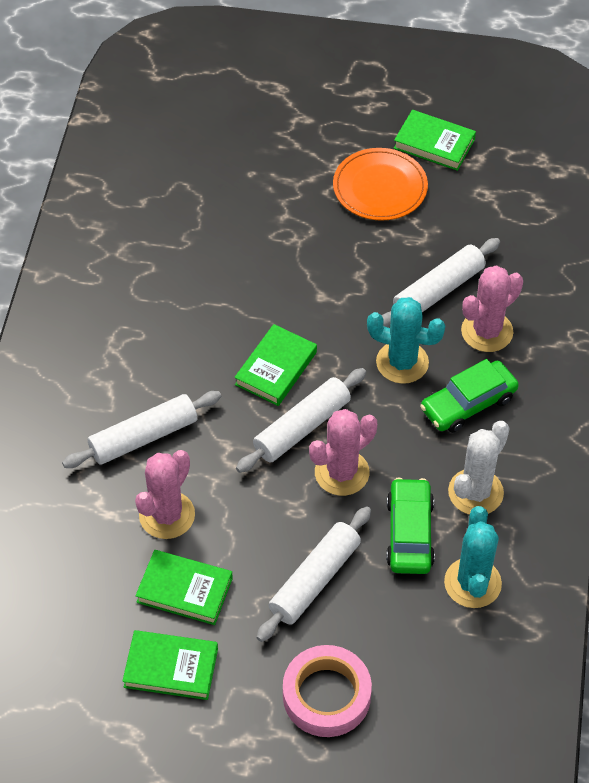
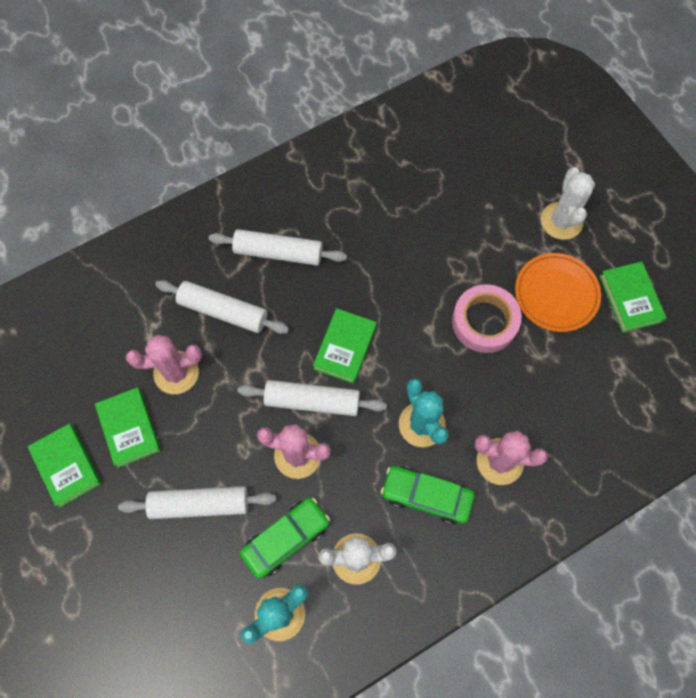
camera: 50 degrees right, 15 degrees up
(276, 368) = (345, 347): green book -> green book turned 60 degrees counterclockwise
(318, 136) = (561, 221): none -> white cactus
(326, 695) = (117, 582): pink tape -> pink tape (484, 321)
(438, 291) = (504, 401): white rolling pin -> white rolling pin (278, 253)

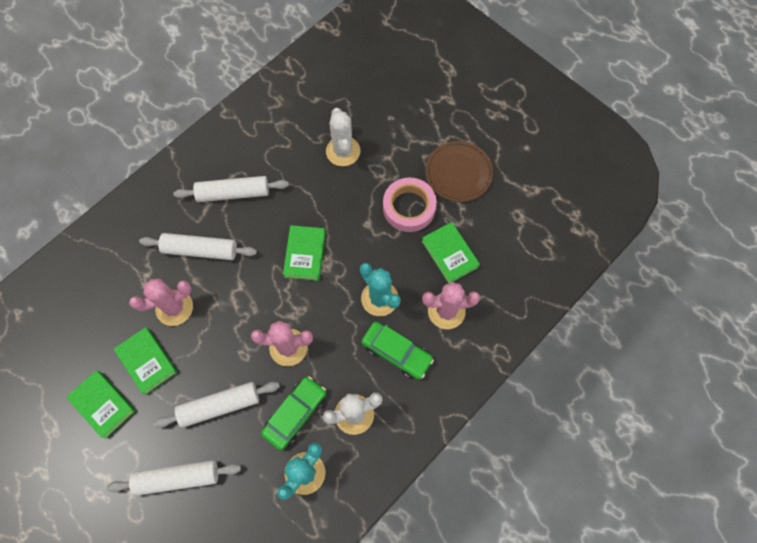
camera: 15 degrees left, 0 degrees up
(312, 401) = (289, 302): white rolling pin -> white rolling pin (177, 478)
(426, 496) = (396, 352): green car -> green car turned 150 degrees counterclockwise
(556, 294) = (458, 173): orange plate -> brown plate
(561, 221) = (449, 116): white cactus -> white cactus (343, 151)
(630, 299) = (515, 163): green book -> green book (450, 254)

